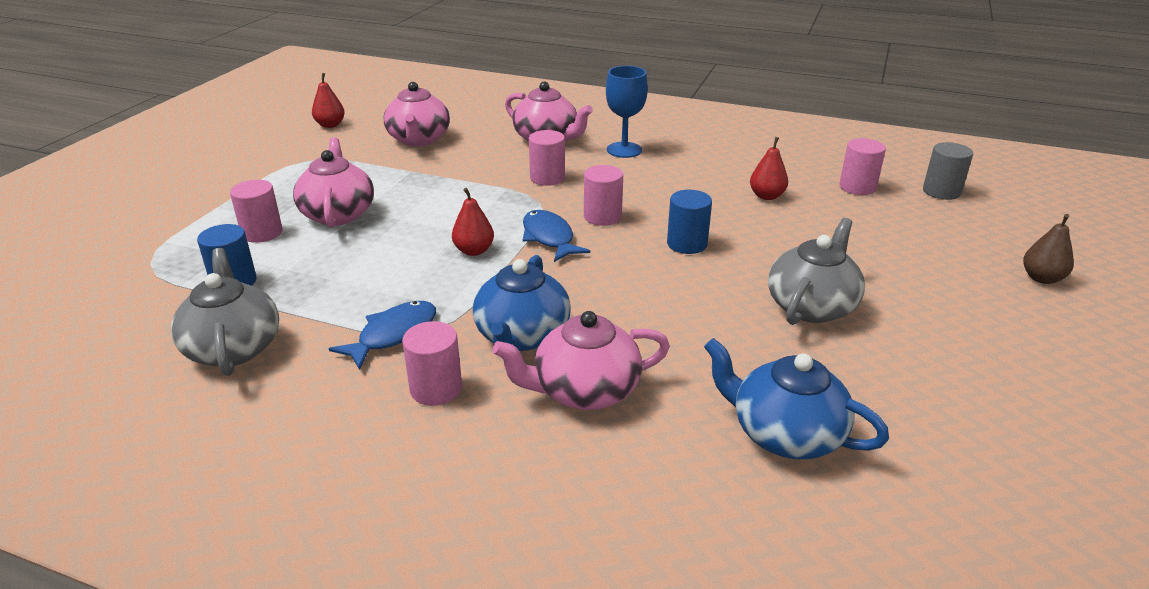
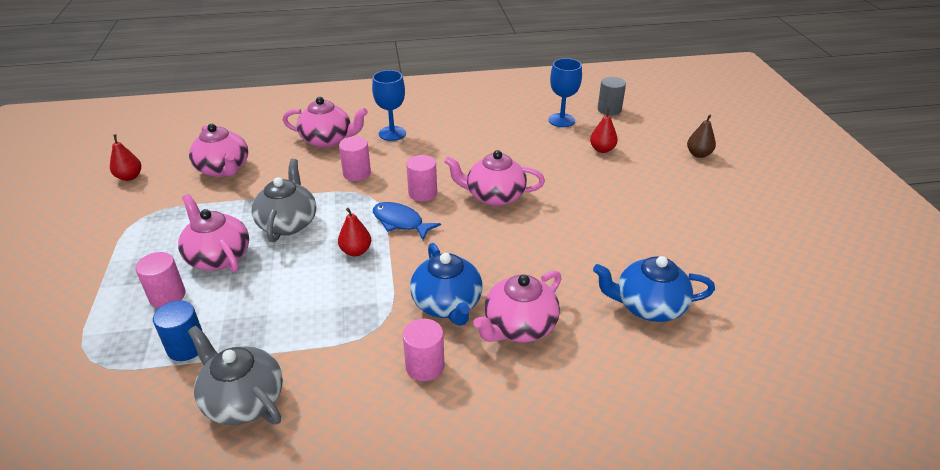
camera: 30 degrees left, 5 degrees up
(393, 335) = (358, 339): blue fish -> none
(687, 244) = (494, 196): blue cylinder -> pink teapot
(766, 196) = (514, 143): red pear -> red pear (602, 149)
(811, 306) = (599, 216): grey teapot -> grey teapot (288, 223)
(857, 187) = (561, 120): pink cylinder -> blue goblet

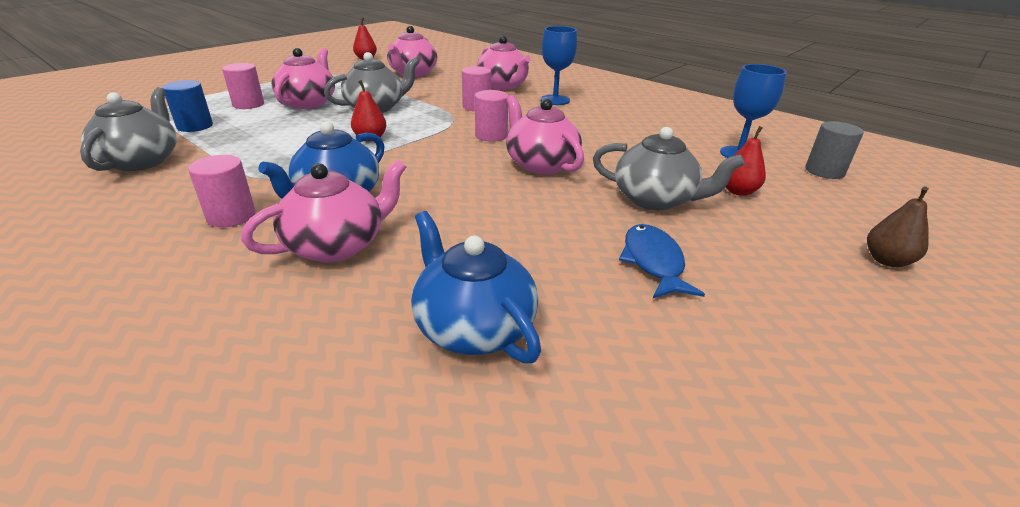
camera: 50 degrees right, 5 degrees down
(400, 222) = (435, 141): blue fish -> blue fish (653, 262)
(519, 326) = (337, 245): pink teapot -> pink teapot turned 135 degrees clockwise
(583, 181) = (655, 199): none -> grey teapot

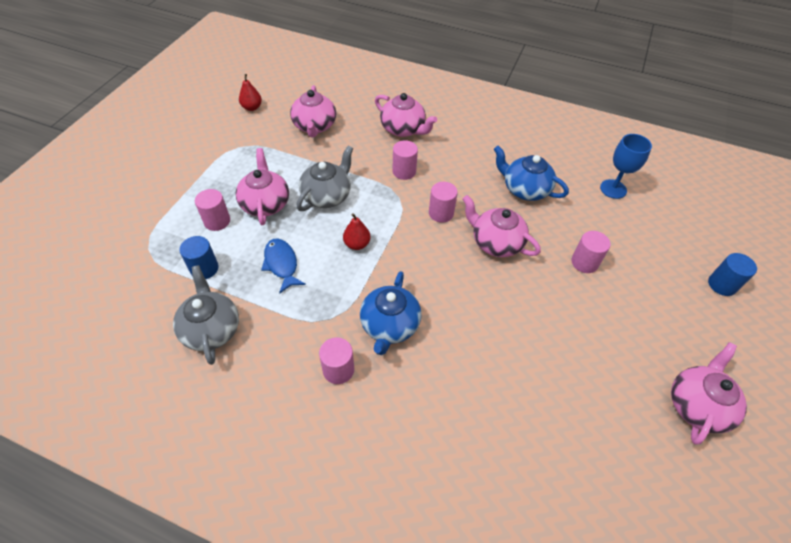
camera: 20 degrees left, 20 degrees up
(337, 245) = (428, 375): pink teapot -> pink teapot (697, 405)
(473, 327) = (547, 415): blue teapot -> blue teapot (525, 189)
(555, 100) = (456, 143): blue goblet -> none
(653, 262) = (609, 328): blue fish -> blue fish (282, 264)
(655, 199) = (584, 262): grey teapot -> pink cylinder
(738, 191) = (628, 237): red pear -> none
(824, 171) = (669, 196): grey cylinder -> none
(886, 260) = (722, 284): brown pear -> blue cylinder

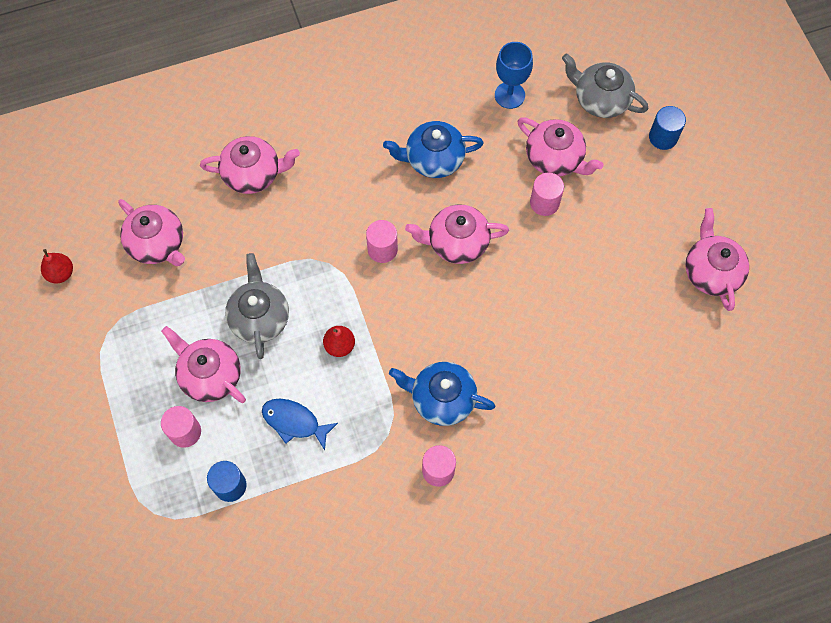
camera: 40 degrees left, 15 degrees up
(211, 329) = (301, 529): grey teapot -> grey teapot (600, 99)
(390, 326) = (442, 399): blue teapot -> blue teapot turned 135 degrees clockwise
(404, 171) = (304, 228): pink cylinder -> none
(617, 242) = (555, 158): none -> pink teapot

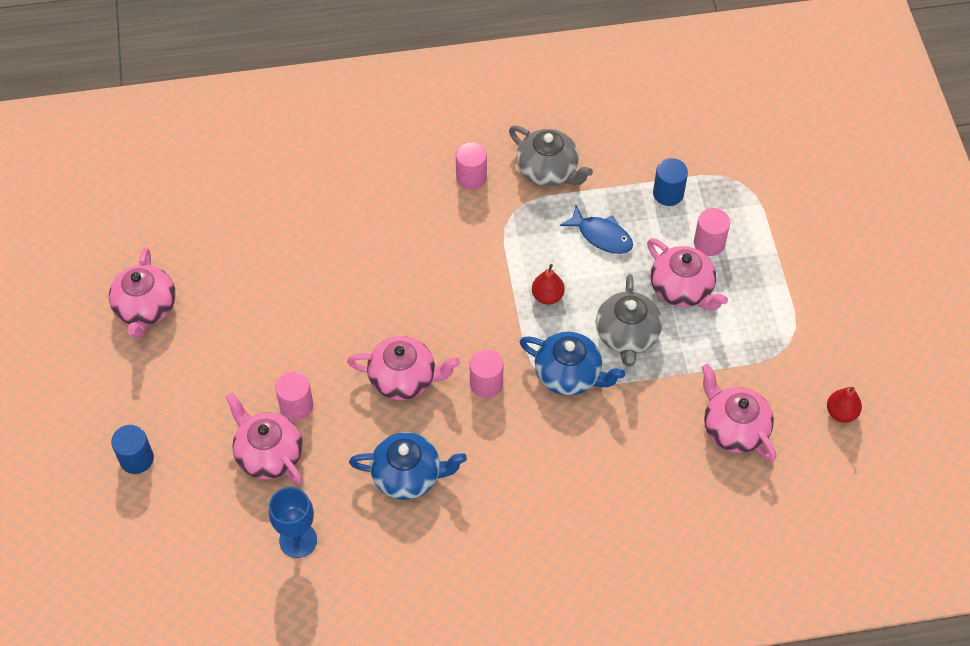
camera: 170 degrees left, 10 degrees down
(253, 174) = (620, 491): pink teapot -> none
(442, 399) = (454, 234): blue teapot -> blue teapot (569, 374)
(600, 99) = (191, 517): grey teapot -> grey teapot (548, 170)

